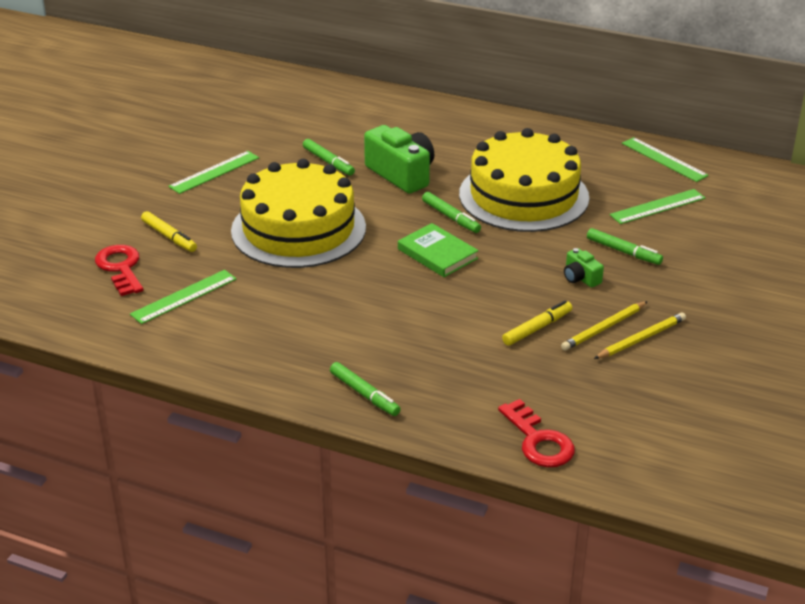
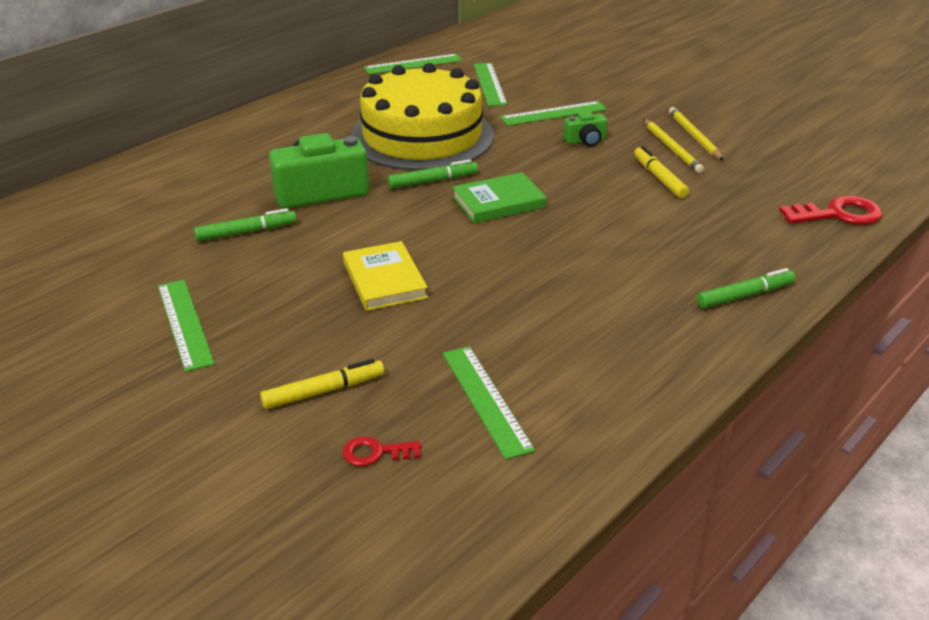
camera: 70 degrees left, 0 degrees up
(120, 268) = (375, 453): red key -> red key, size x0.56
(298, 229) = (384, 280): yellow cake -> yellow book
(623, 252) = (553, 113): green marker -> green ruler

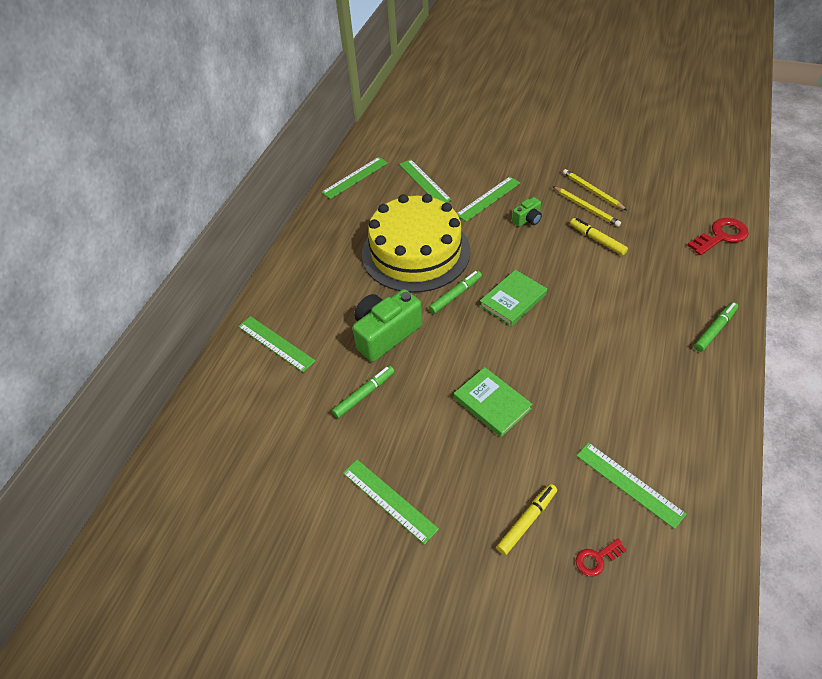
camera: 20 degrees left, 15 degrees up
(194, 168) = (275, 343): none -> green ruler
(384, 280) = (492, 404): yellow book -> green book

